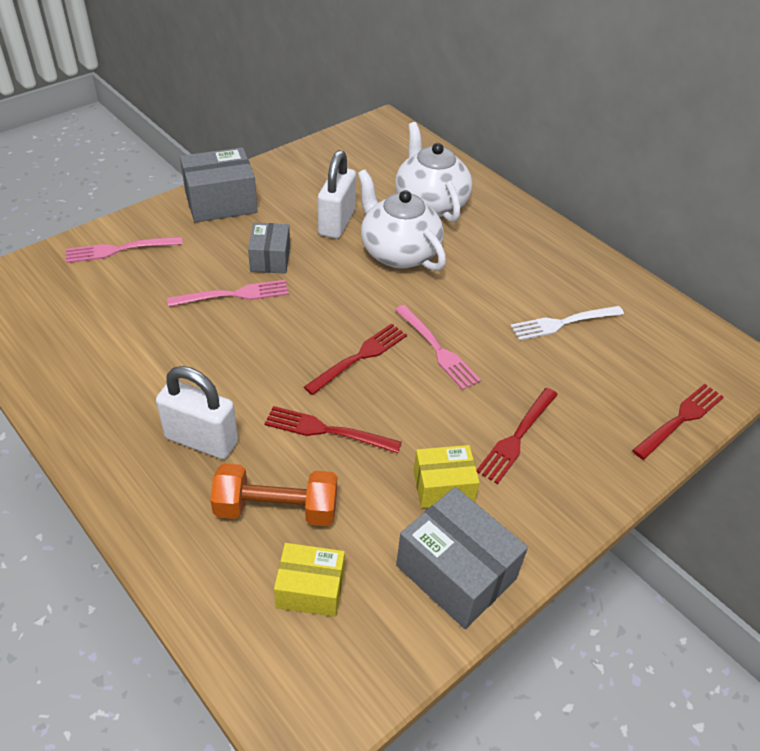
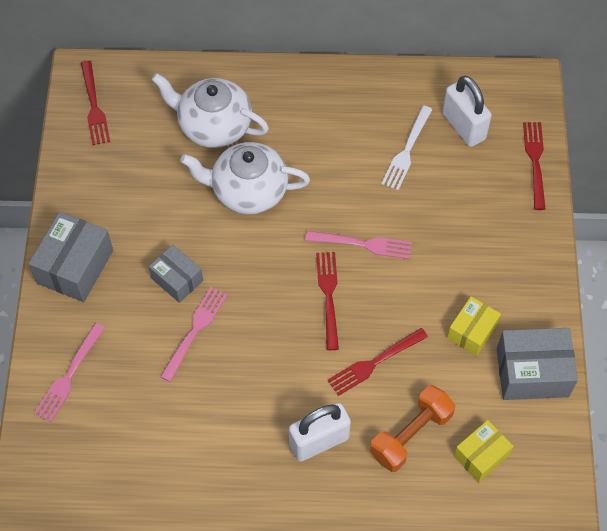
camera: 45 degrees left, 15 degrees up
(336, 223) = (177, 205): white padlock -> white padlock (463, 126)
(517, 437) = (471, 261): red fork -> red fork (94, 106)

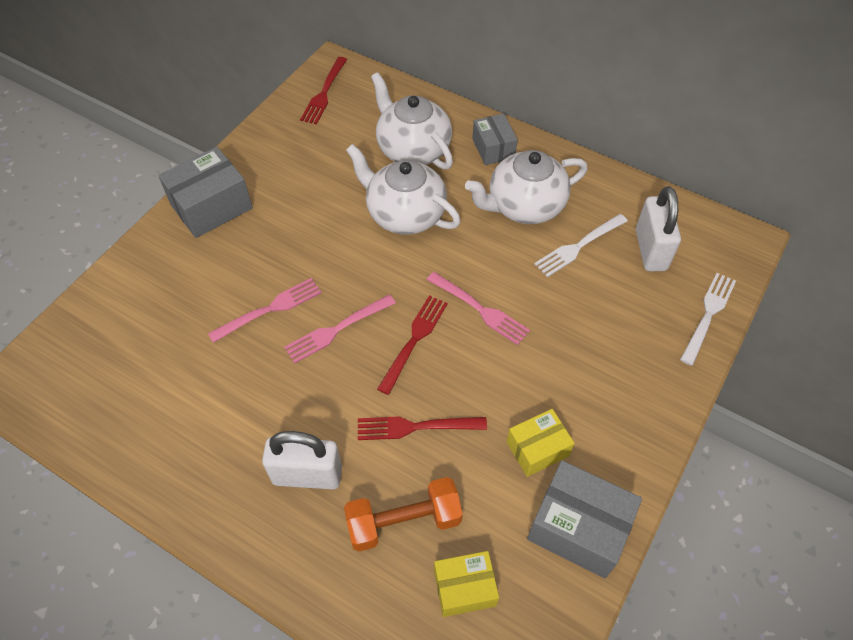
camera: 30 degrees right, 5 degrees down
(69, 375) = (135, 292): pink fork -> pink fork (337, 329)
(177, 279) = (287, 258): grey box -> grey box (493, 148)
(342, 135) = (524, 206): none -> white teapot
(535, 161) = (708, 315): red fork -> white fork

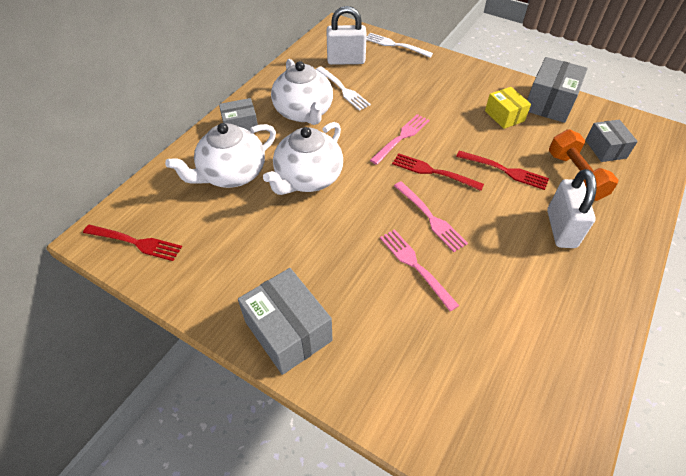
camera: 90 degrees left, 5 degrees down
(416, 427) = (505, 170): red fork -> red fork turned 60 degrees counterclockwise
(464, 588) = (605, 149): yellow box -> grey box

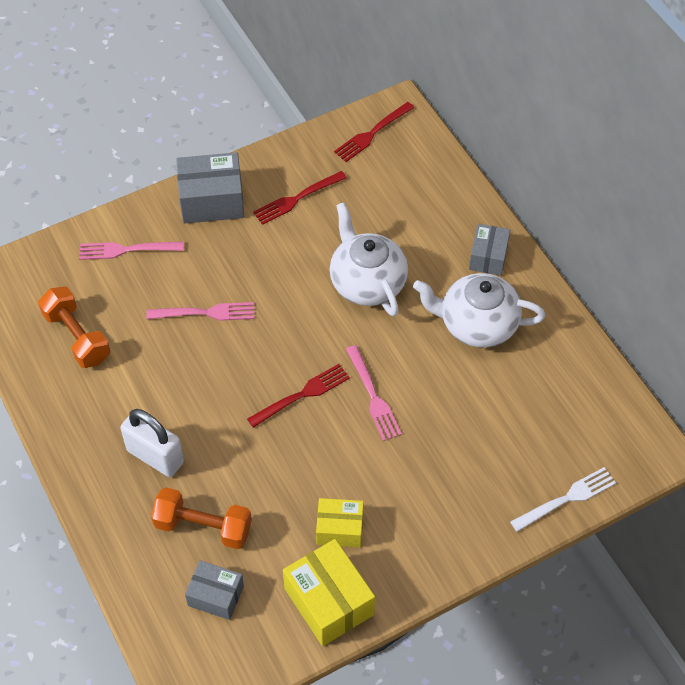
camera: 120 degrees right, 5 degrees up
(232, 174) = (415, 224): white teapot -> none
(343, 89) = (498, 384): white fork -> none
(346, 61) = (560, 418): white padlock -> none
(430, 218) = (247, 355): pink fork -> pink fork (127, 250)
(505, 170) = (258, 463): red fork -> red fork (297, 199)
(524, 354) = (77, 337): none -> orange dumbbell
(549, 103) = (329, 601): grey box -> yellow box

